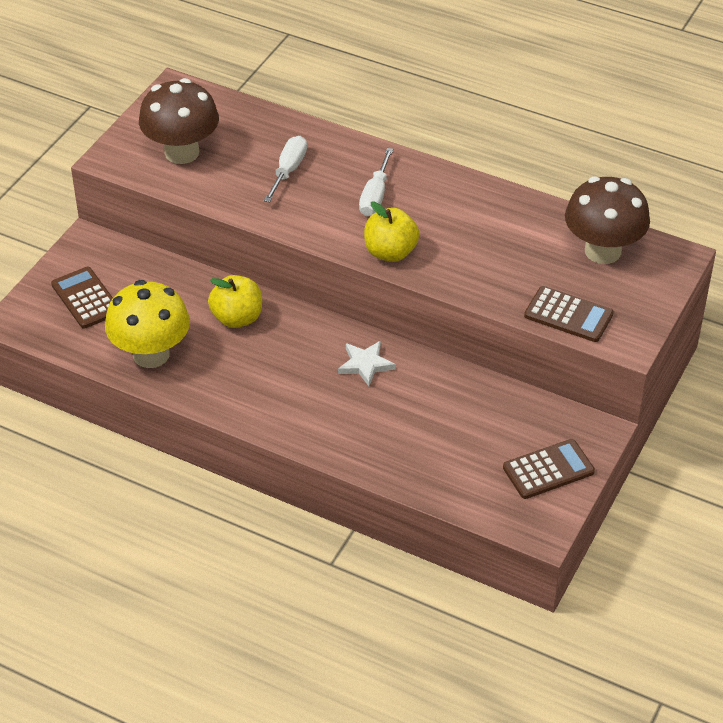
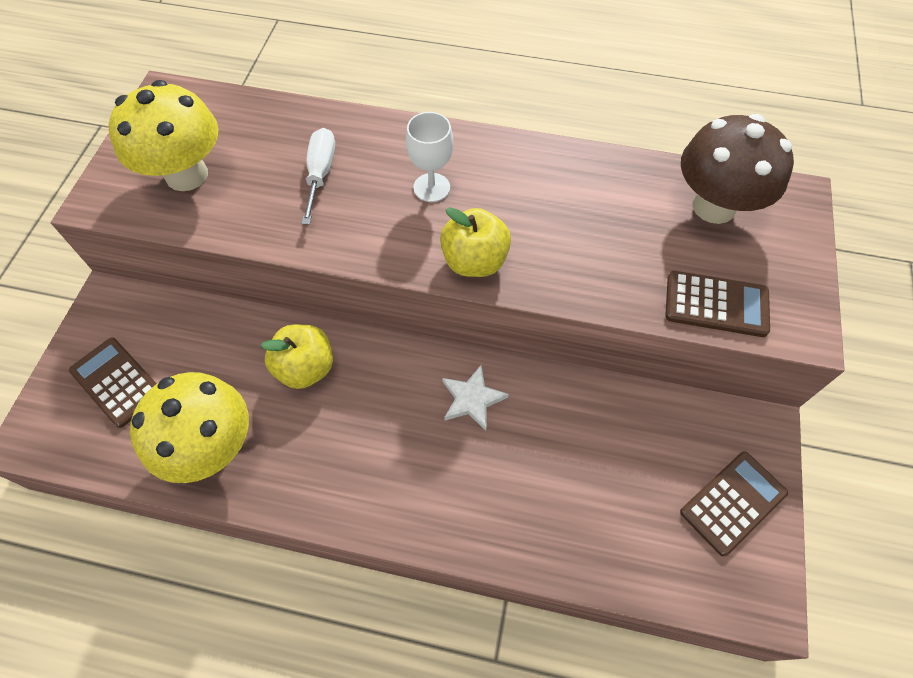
camera: 15 degrees left, 15 degrees up
(182, 152) = (186, 175): brown mushroom -> yellow mushroom
(375, 196) = (431, 187): white screwdriver -> white goblet

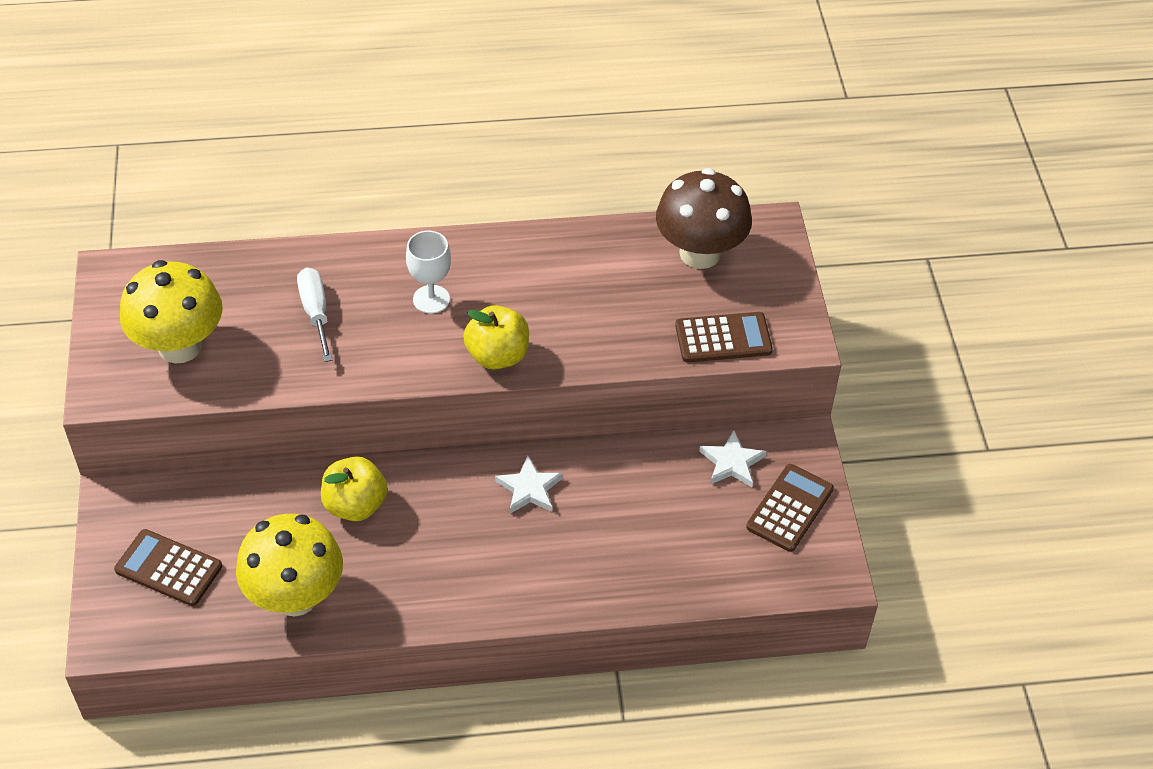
camera: 20 degrees left, 10 degrees down
(683, 430) = (732, 462): none -> white star

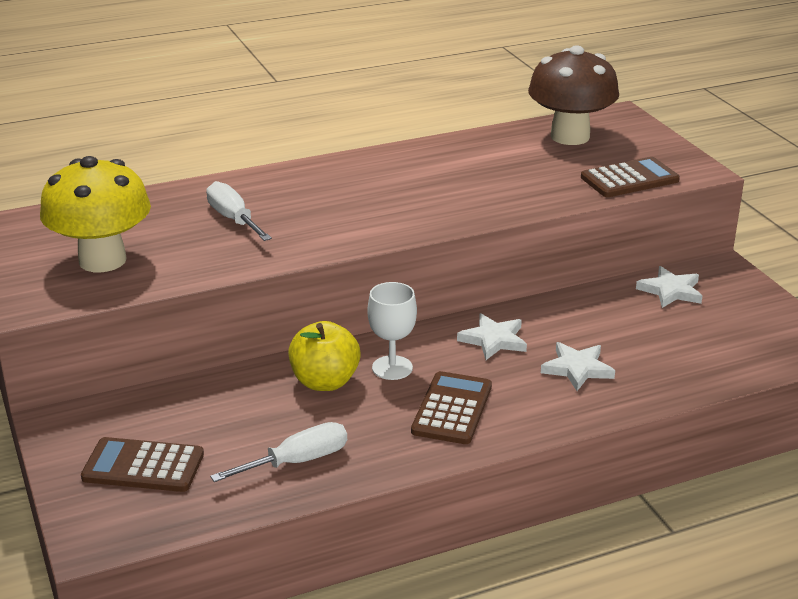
camera: 15 degrees left, 20 degrees down
(295, 596) = (297, 461): yellow mushroom -> white screwdriver
(431, 299) = (343, 195): white goblet -> white goblet (392, 368)
(497, 356) = (430, 219): yellow apple -> none
(588, 546) = (577, 369): none -> white star
(789, 508) = (745, 310): brown calculator -> brown calculator (452, 409)

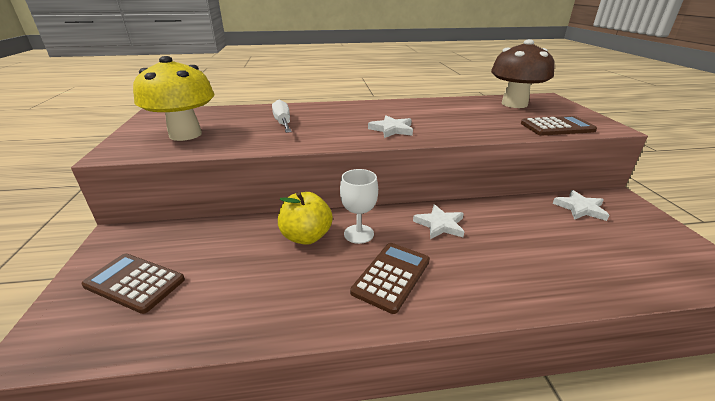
camera: 15 degrees right, 0 degrees up
(297, 461) = (246, 302): white screwdriver -> none
(577, 369) = (503, 258): white star -> white star (392, 129)

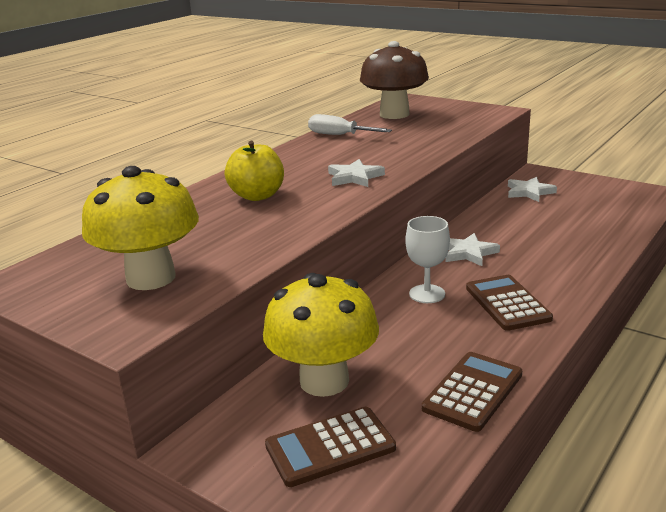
camera: 45 degrees left, 5 degrees down
(210, 245) = (324, 381): none -> yellow mushroom
(283, 123) = (229, 217): white screwdriver -> white screwdriver (339, 135)
(306, 237) = (392, 321): yellow apple -> yellow apple (257, 196)
(557, 127) = (468, 124): brown calculator -> brown calculator (473, 391)

